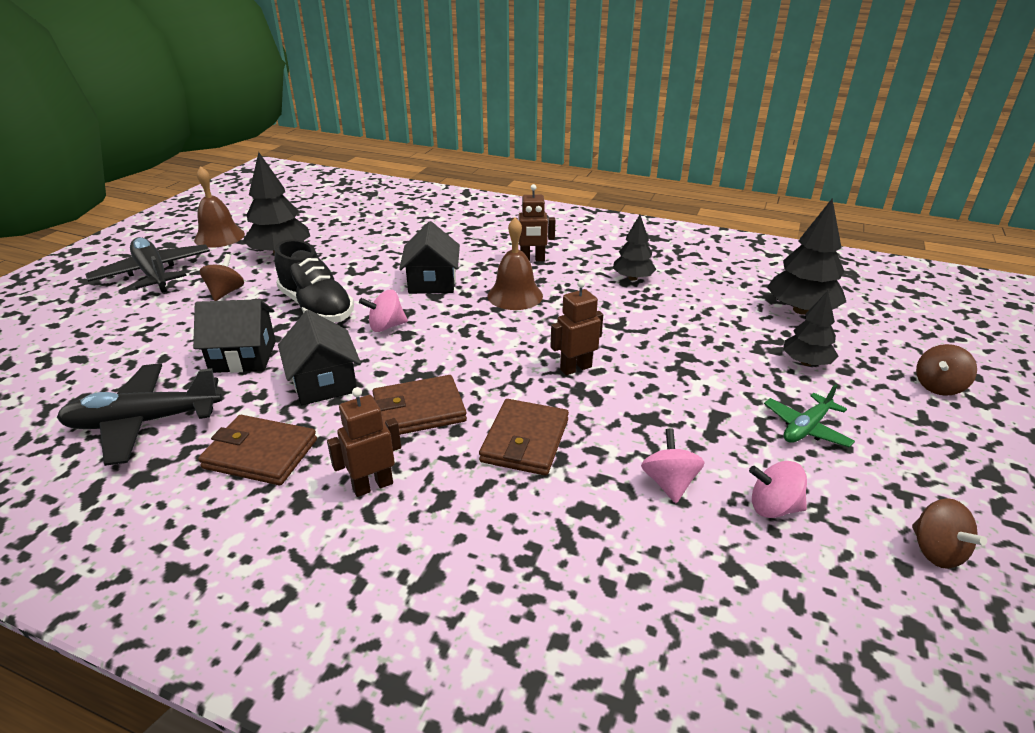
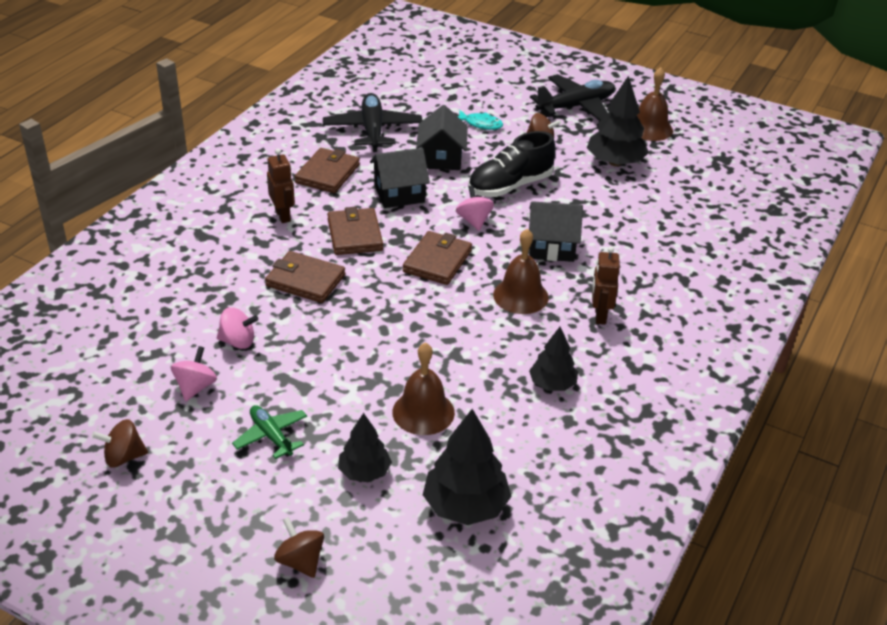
camera: 95 degrees right, 5 degrees up
(166, 333) = (480, 124): none -> turquoise fish
(466, 345) = (437, 261): none -> brown wallet
(575, 368) = (390, 317): brown robot -> none
(707, 337) = (423, 412): none -> brown bell

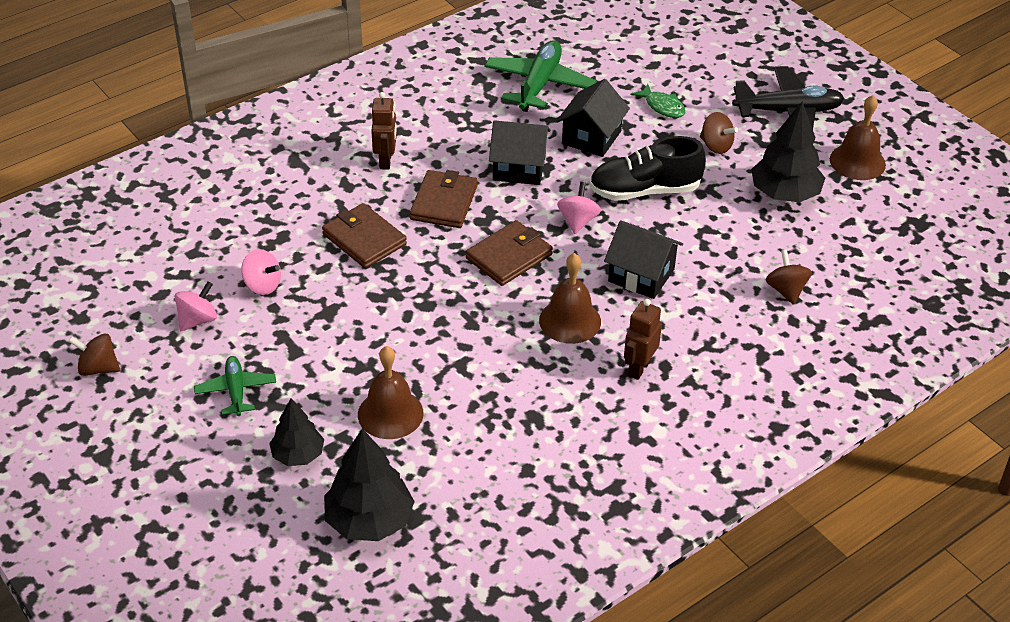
camera: 25 degrees right, 5 degrees up
(300, 561) = (190, 519): brown spinning top -> brown spinning top (786, 290)
(327, 174) = (459, 124): brown wallet -> none
(372, 130) = (539, 85): black plane -> green plane
(480, 124) = (662, 106): turquoise fish -> green fish
(552, 384) = (537, 427): black tree -> none

